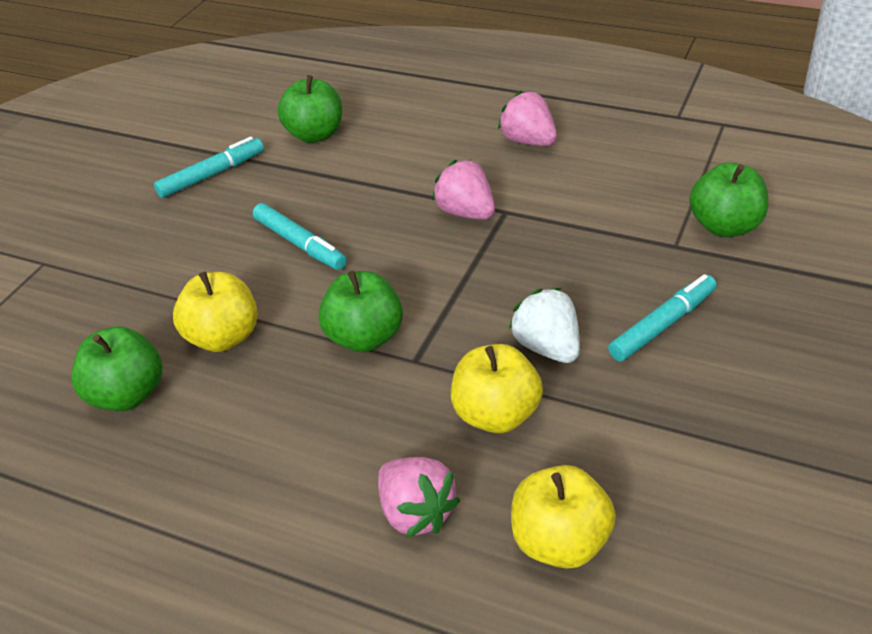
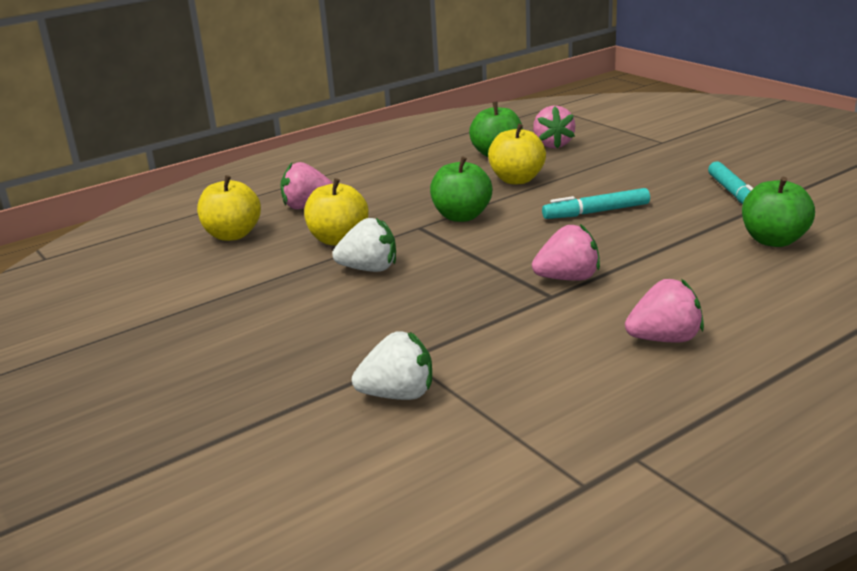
camera: 120 degrees right, 15 degrees down
(71, 354) = (553, 145): none -> pink strawberry
(663, 325) = (328, 317): turquoise marker -> none
(725, 226) = (398, 395): green apple -> white strawberry

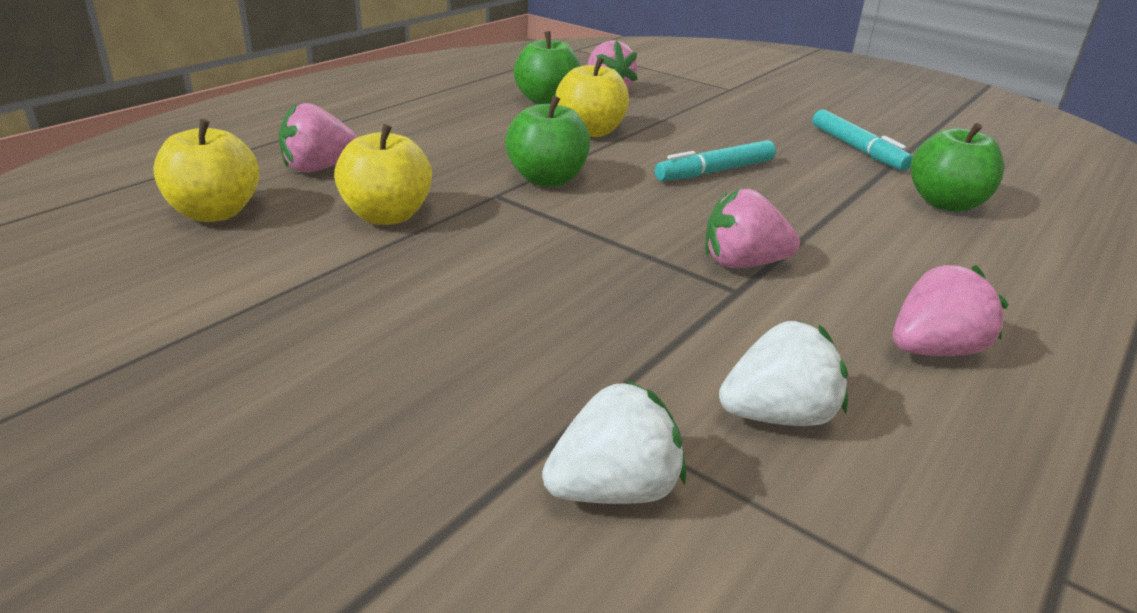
camera: 20 degrees left, 5 degrees up
(369, 269) = (454, 260): white strawberry -> white strawberry (777, 415)
(568, 278) = (742, 263): pink strawberry -> pink strawberry turned 150 degrees counterclockwise

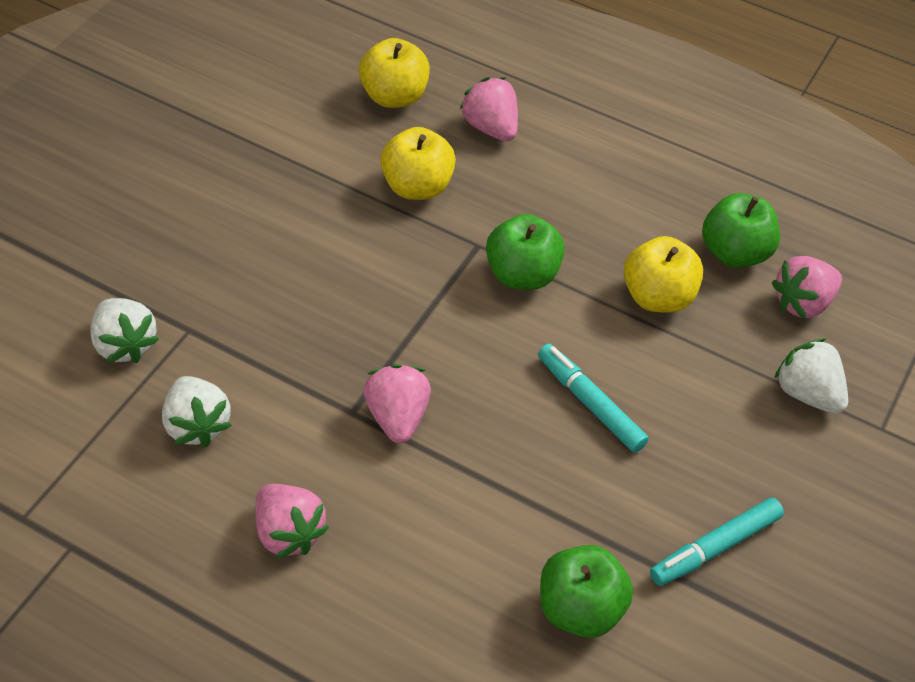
camera: 80 degrees right, 20 degrees up
(699, 102) = (807, 393): none -> white strawberry

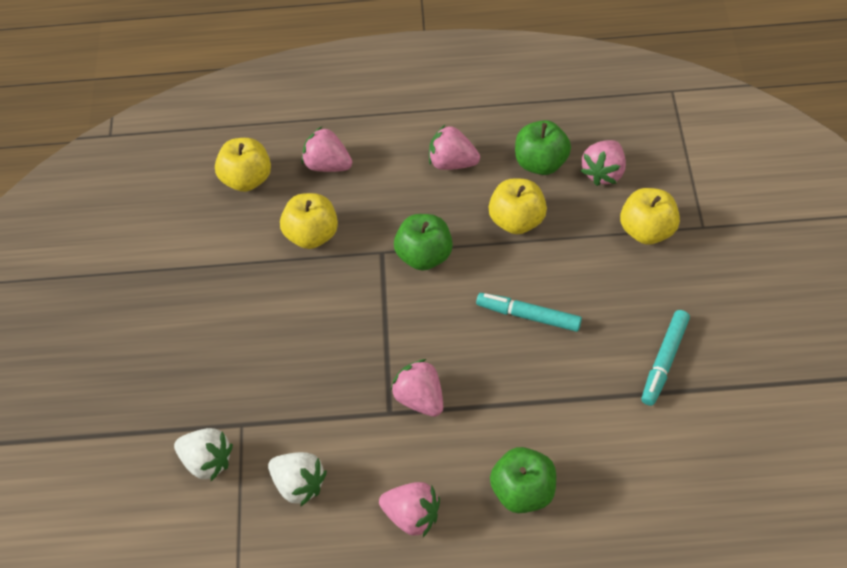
camera: 25 degrees left, 5 degrees up
(580, 609) = (617, 449): green apple -> green apple (523, 491)
(631, 198) = (452, 162): none -> pink strawberry
(807, 393) = (647, 230): white strawberry -> yellow apple

